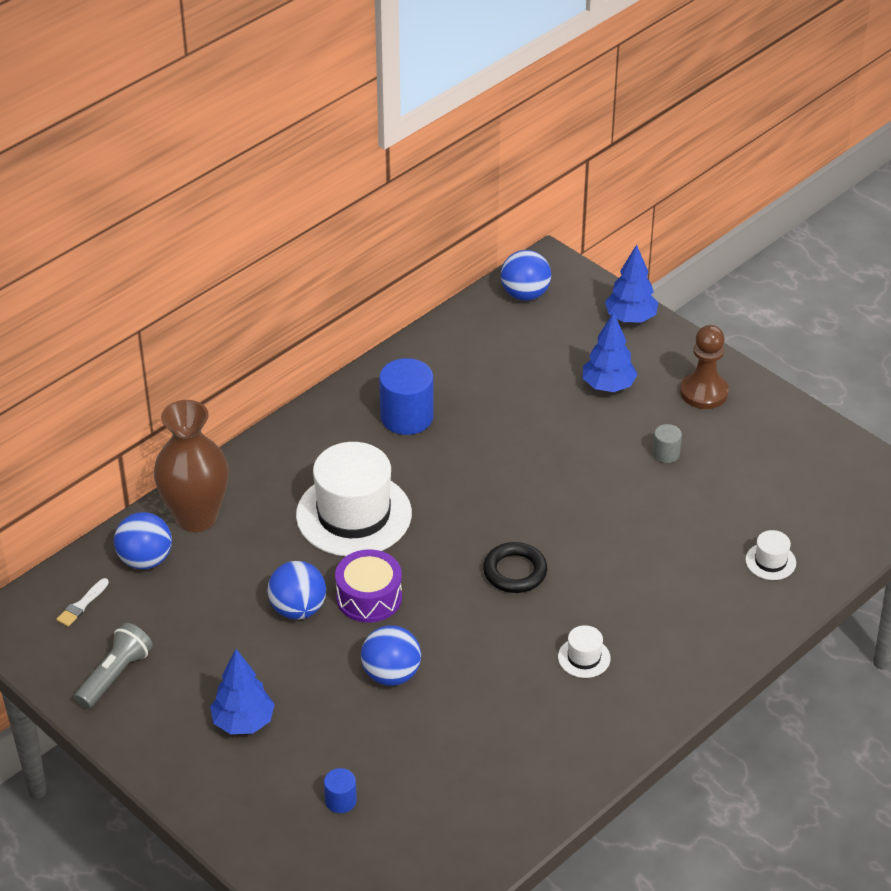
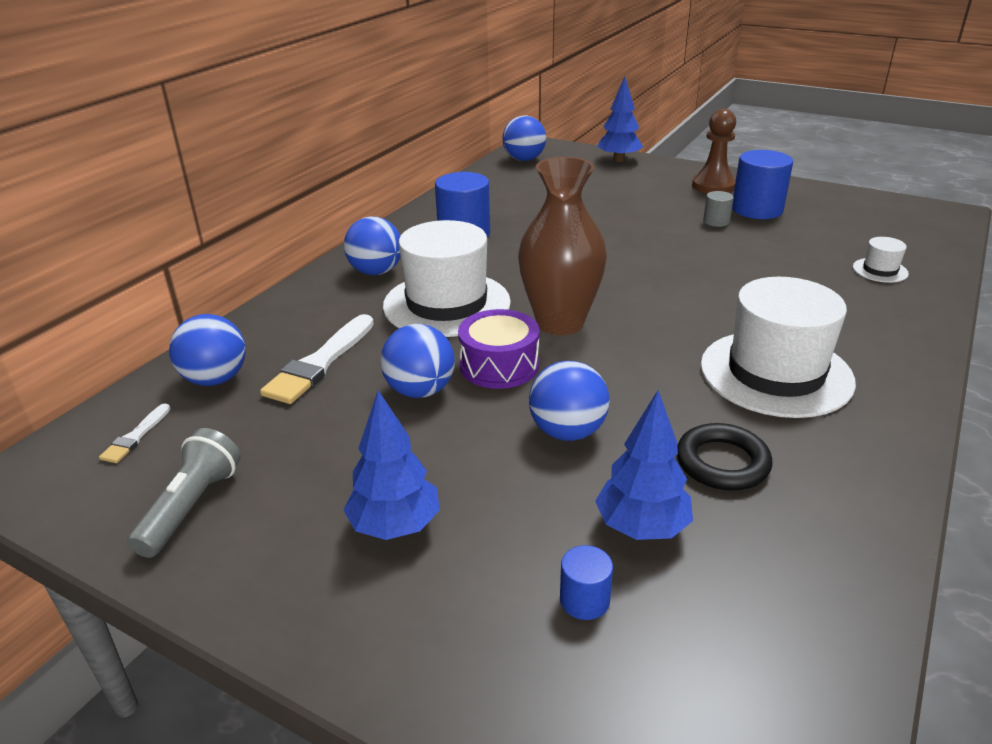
camera: 15 degrees left, 10 degrees down
(196, 517) = (270, 334): brown vase -> brown vase (560, 323)
(229, 561) = (320, 363): none -> white brush
(305, 456) = (376, 272): none -> blue ball
(515, 571) = (644, 318): black ring -> black ring (722, 463)
(584, 657) = (776, 373): white hat -> white hat, size x2.34
(608, 386) = (631, 193): blue tree -> blue tree (642, 527)
(721, 444) = (757, 209): none -> blue cylinder

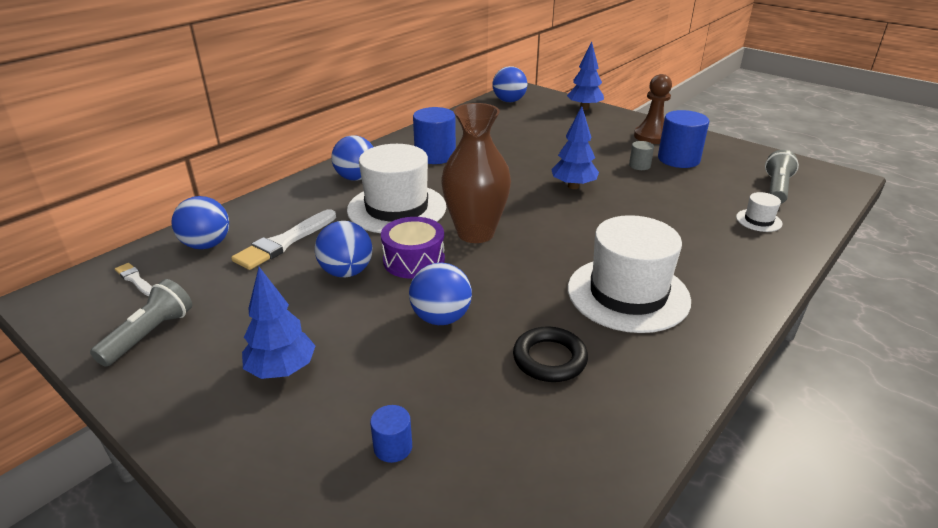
camera: 10 degrees right, 0 degrees up
(135, 436) = (135, 279): white brush -> white brush turned 105 degrees clockwise
(642, 527) = (462, 399): blue tree -> blue tree (573, 186)
(881, 232) = (776, 188): none -> grey flashlight

